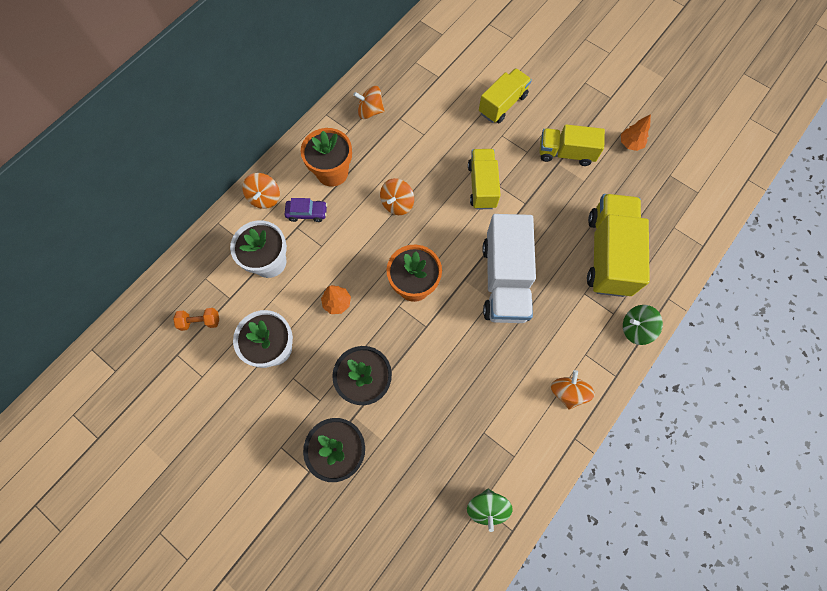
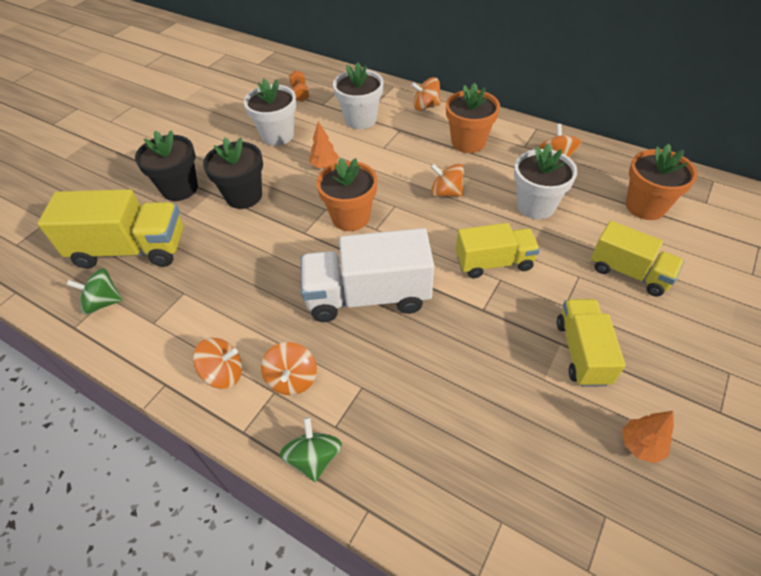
camera: 85 degrees right, 20 degrees down
(307, 213) = (417, 133): purple car -> none
(425, 142) = (535, 206): none -> white flower pot
(439, 71) = (645, 206): none -> orange flower pot
(575, 341) = (292, 379): none -> orange spinning top
(608, 254) = (428, 416): yellow truck -> yellow truck (131, 249)

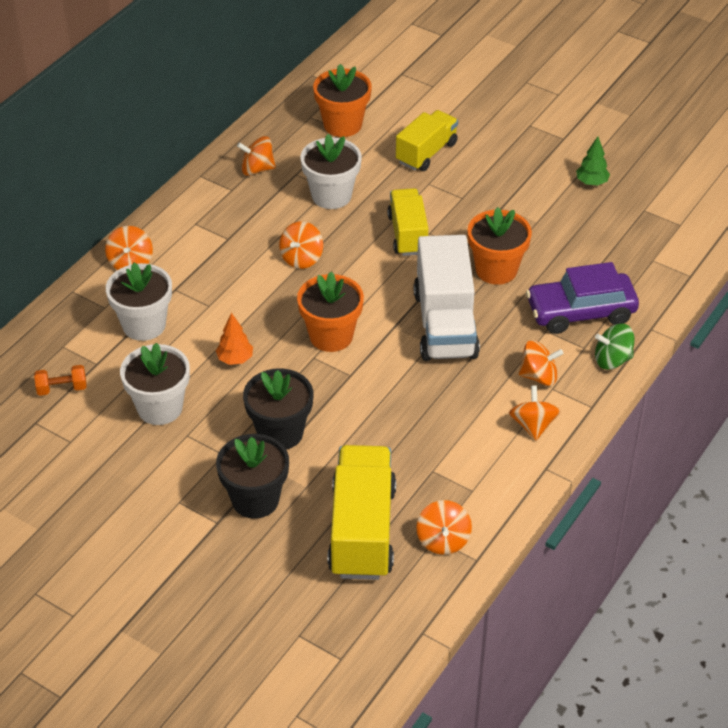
camera: 90 degrees left, 5 degrees down
(103, 302) = (443, 540): green spinning top -> orange spinning top
(393, 424) = (580, 312): none -> purple car
(468, 142) = (215, 232): orange flower pot -> orange flower pot (496, 270)
(582, 352) = (511, 196): yellow truck -> none
(640, 445) = (591, 182): orange tree -> green tree

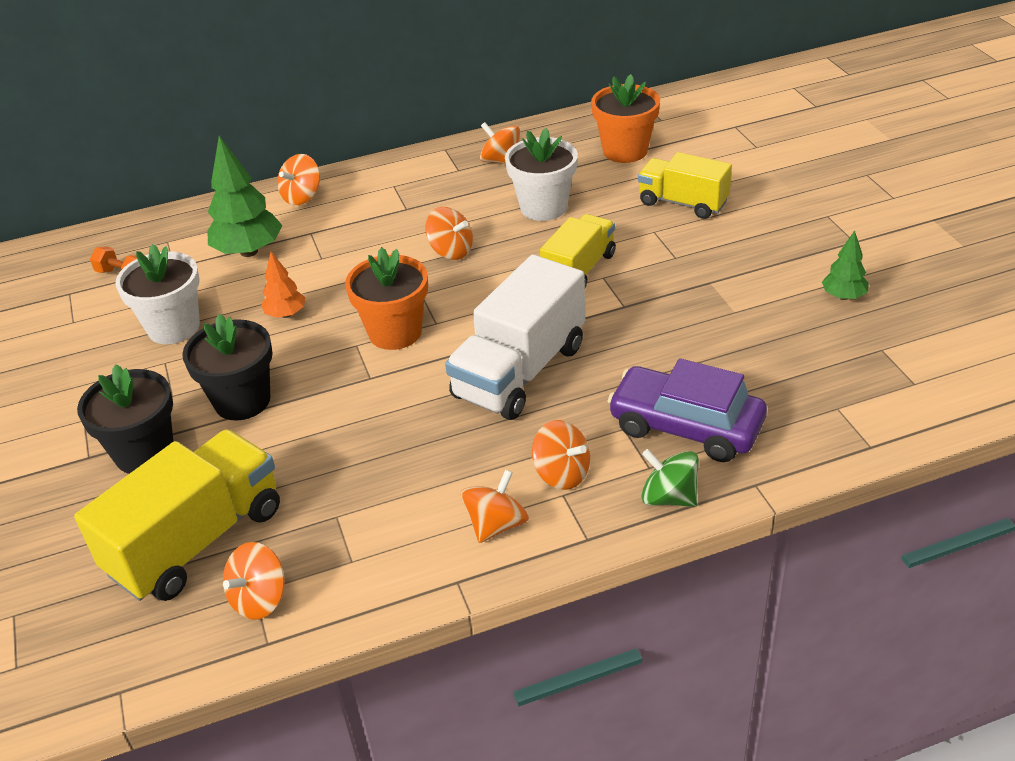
camera: 40 degrees right, 5 degrees down
(144, 325) = (249, 251): white flower pot -> green tree
(301, 258) = (451, 251): orange spinning top -> orange spinning top turned 120 degrees counterclockwise
(426, 153) = (683, 203): yellow truck -> yellow truck turned 135 degrees counterclockwise
(496, 270) = (635, 341): orange flower pot -> none

